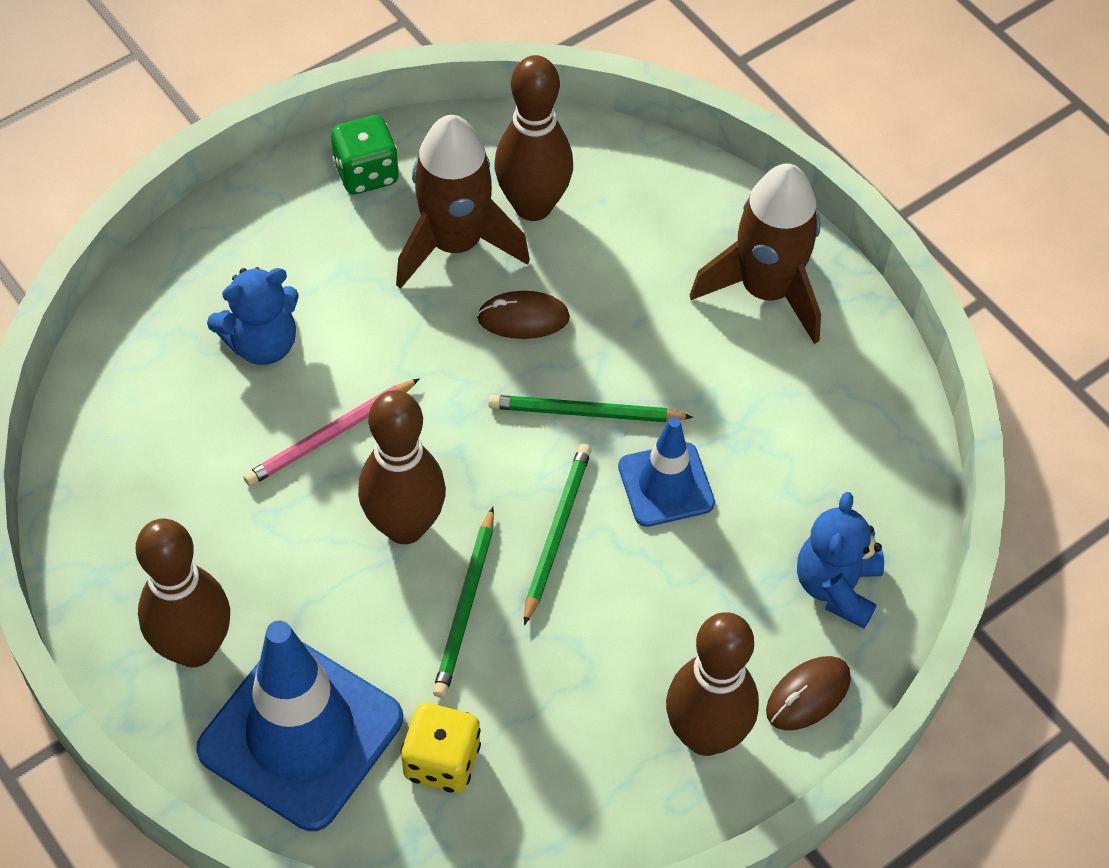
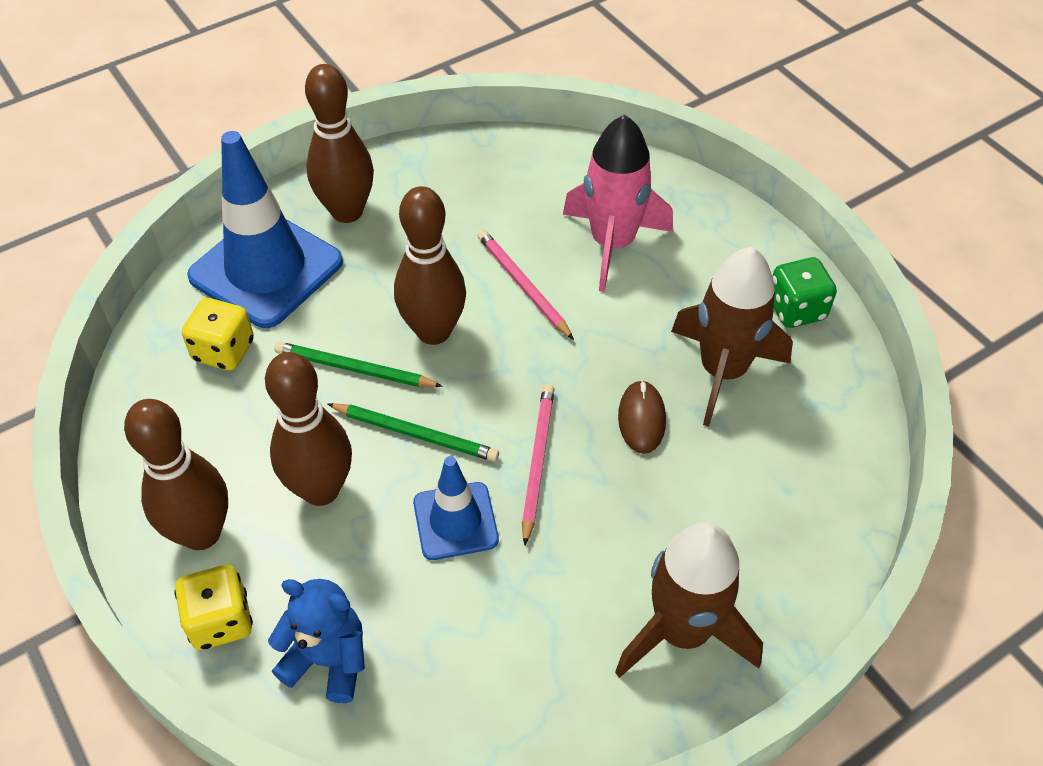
camera: 95 degrees right, 5 degrees down
(262, 343) = (612, 244): blue teddy bear -> pink rocket
(533, 206) = (772, 432): brown bowling pin -> brown bowling pin (321, 489)
(585, 413) = (537, 462): green pencil -> pink pencil
(808, 695) = (220, 621): brown mouse -> yellow dice

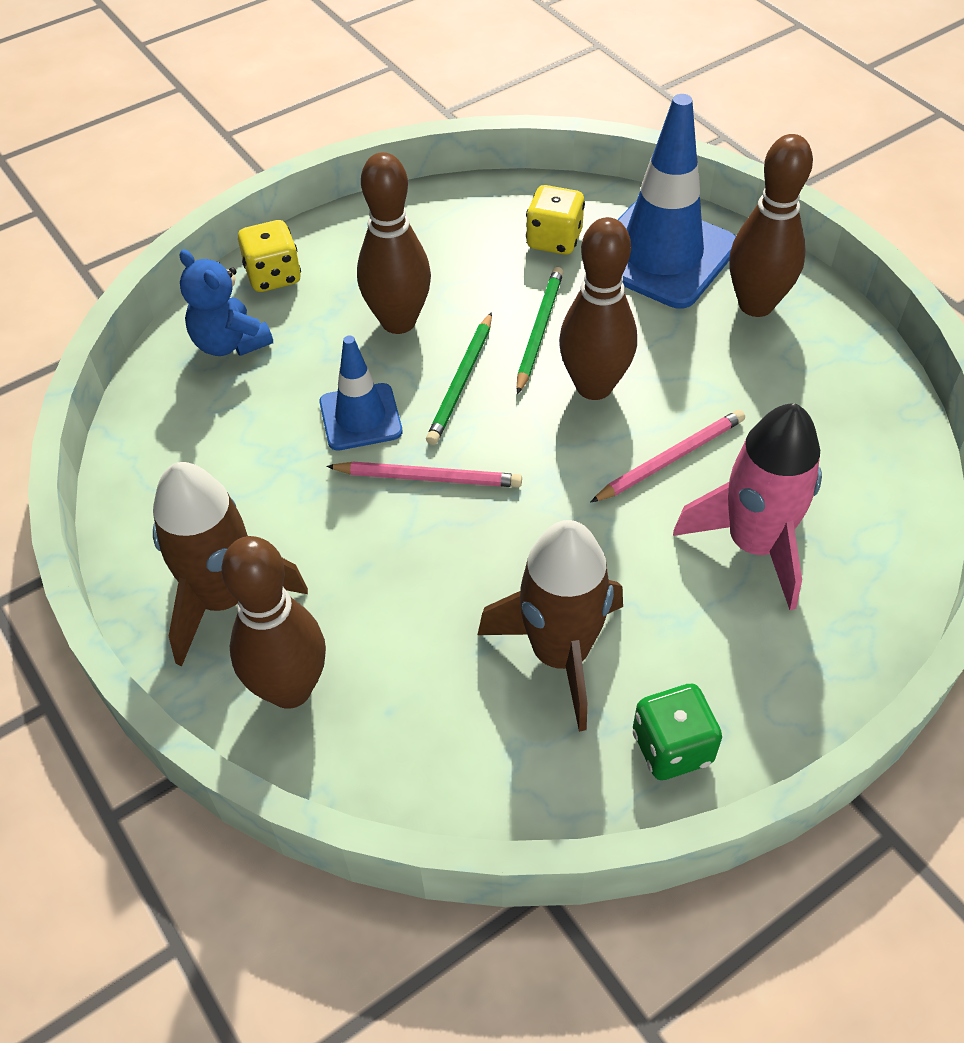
camera: 90 degrees right, 0 degrees up
(201, 533) = (356, 254): brown bowling pin -> brown bowling pin (290, 689)
(328, 660) = (230, 343): blue teddy bear -> blue teddy bear turned 120 degrees clockwise
(641, 419) = (486, 569): brown mouse -> none

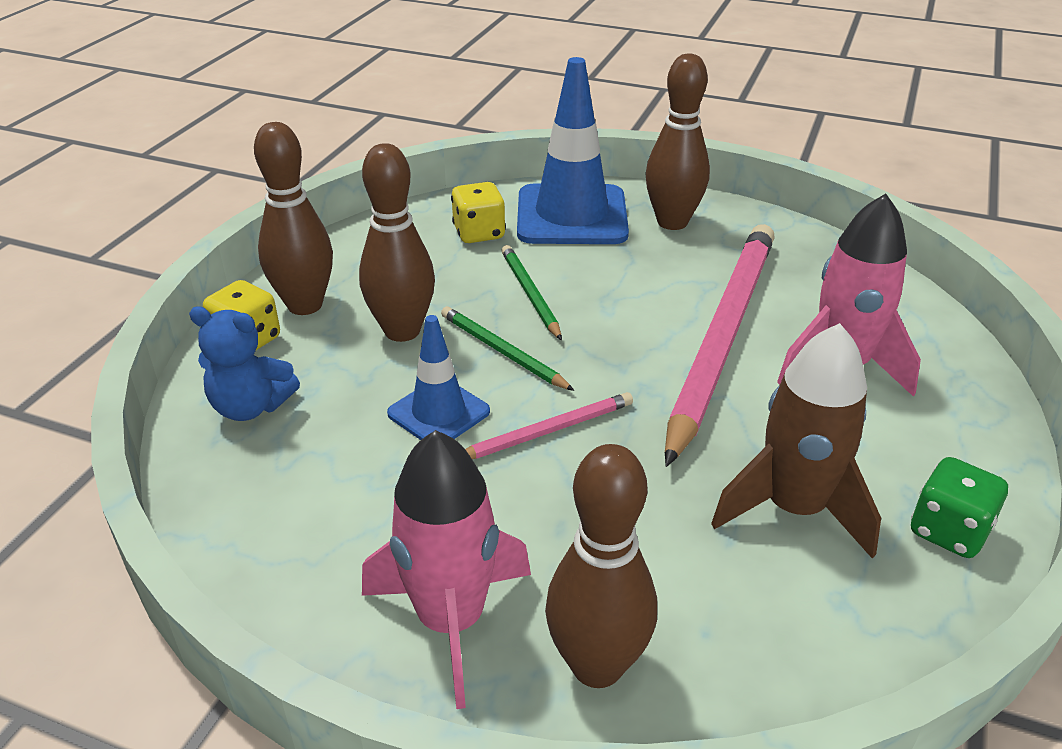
camera: 35 degrees left, 15 degrees down
(224, 598) = (451, 621): brown rocket -> pink rocket
(461, 381) = (502, 352): green pencil -> green pencil turned 150 degrees clockwise
(594, 386) = (613, 314): brown bowling pin -> brown bowling pin (305, 305)
(670, 458) = (722, 337): pink pencil -> pink pencil, size x2.25

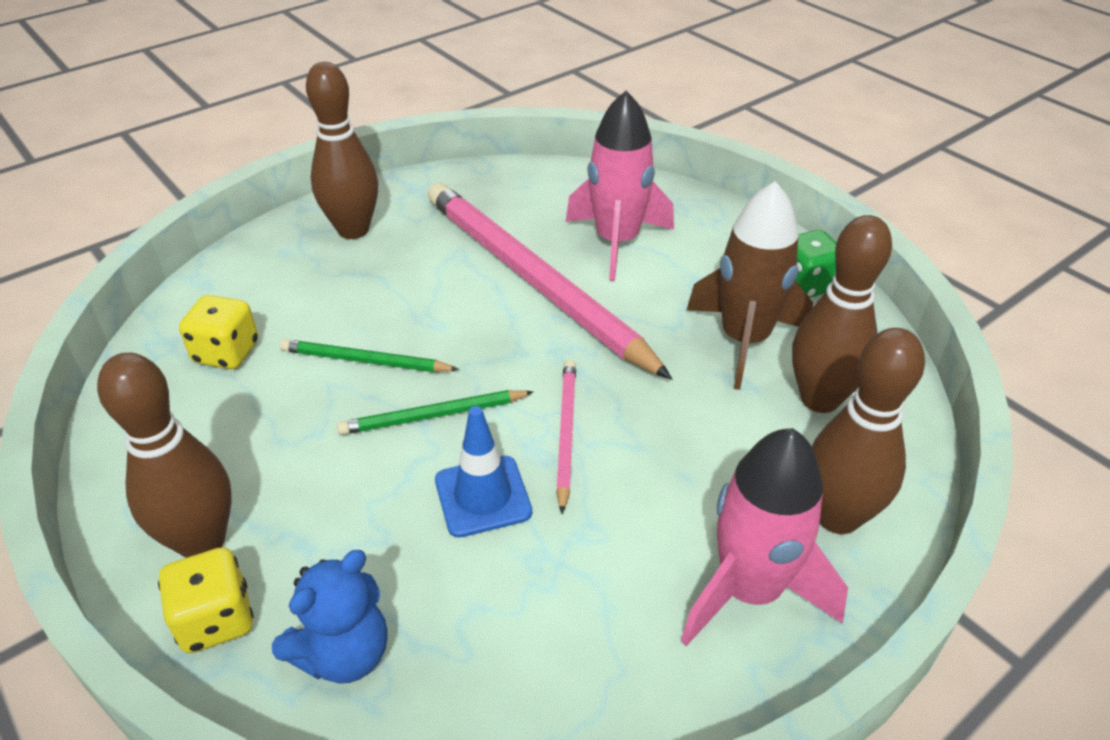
camera: 60 degrees left, 5 degrees up
(402, 331) = (332, 475): brown bowling pin -> brown bowling pin (819, 399)
(571, 216) = (272, 281): blue traffic cone -> none

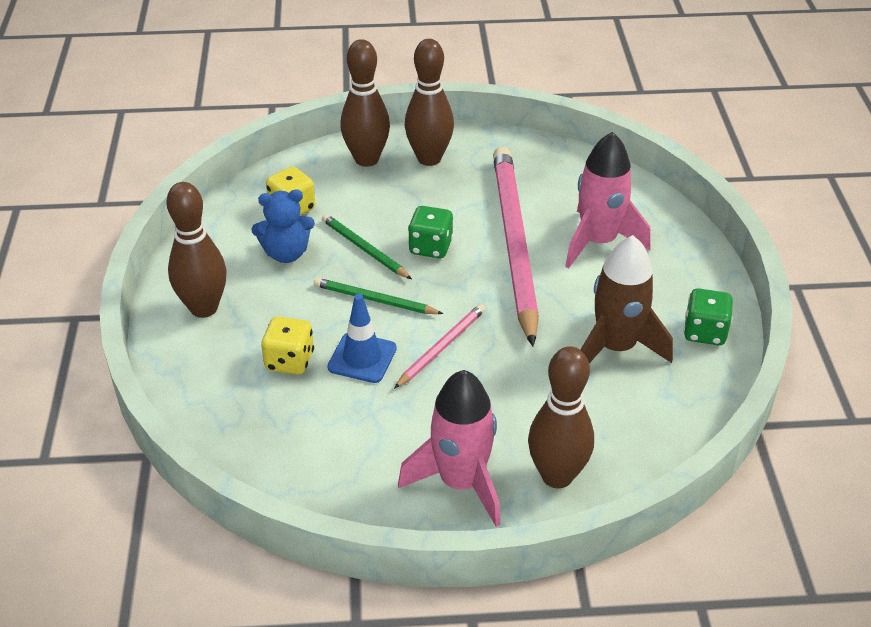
camera: 35 degrees right, 0 degrees up
(216, 620) = (183, 349): yellow dice -> yellow dice (289, 361)
(344, 653) = (228, 397): blue teddy bear -> blue teddy bear (286, 253)
(444, 324) = (430, 247): none -> green dice
(819, 399) = (625, 408): brown bowling pin -> brown bowling pin (366, 159)

